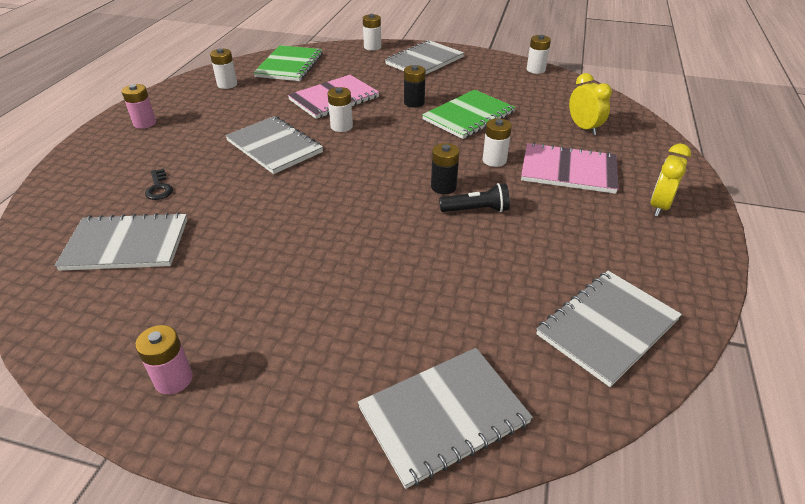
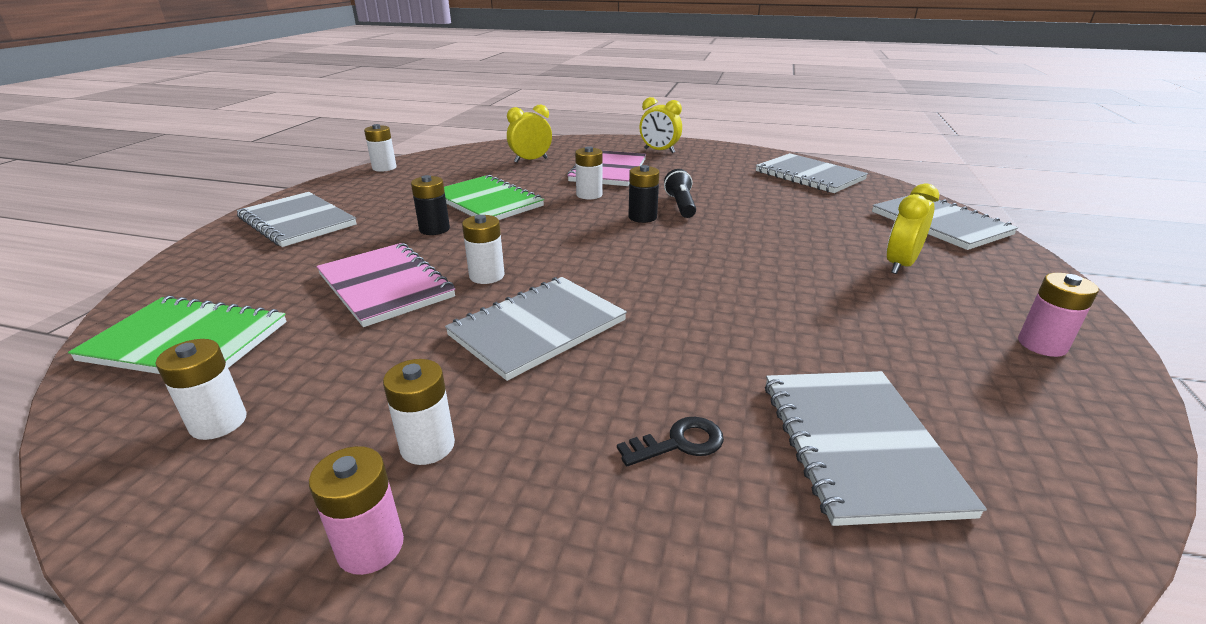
camera: 90 degrees left, 10 degrees down
(331, 334) = (900, 265): none -> yellow clock
(372, 47) = (191, 260): white battery -> white battery (427, 446)

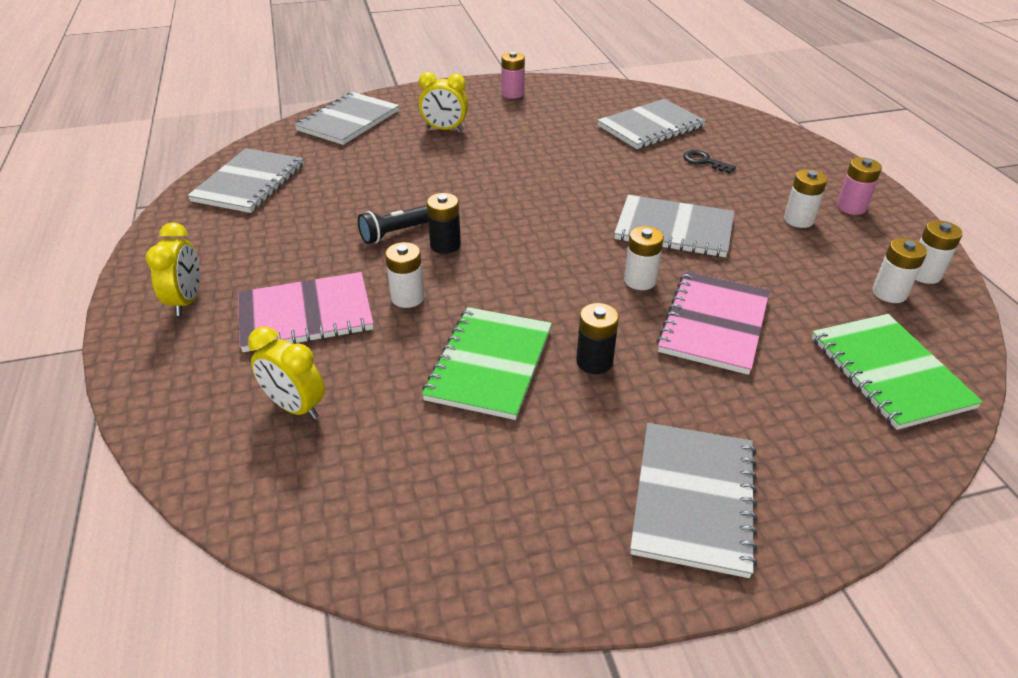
camera: 120 degrees left, 10 degrees up
(384, 168) = (439, 575): white battery -> white battery (924, 274)

